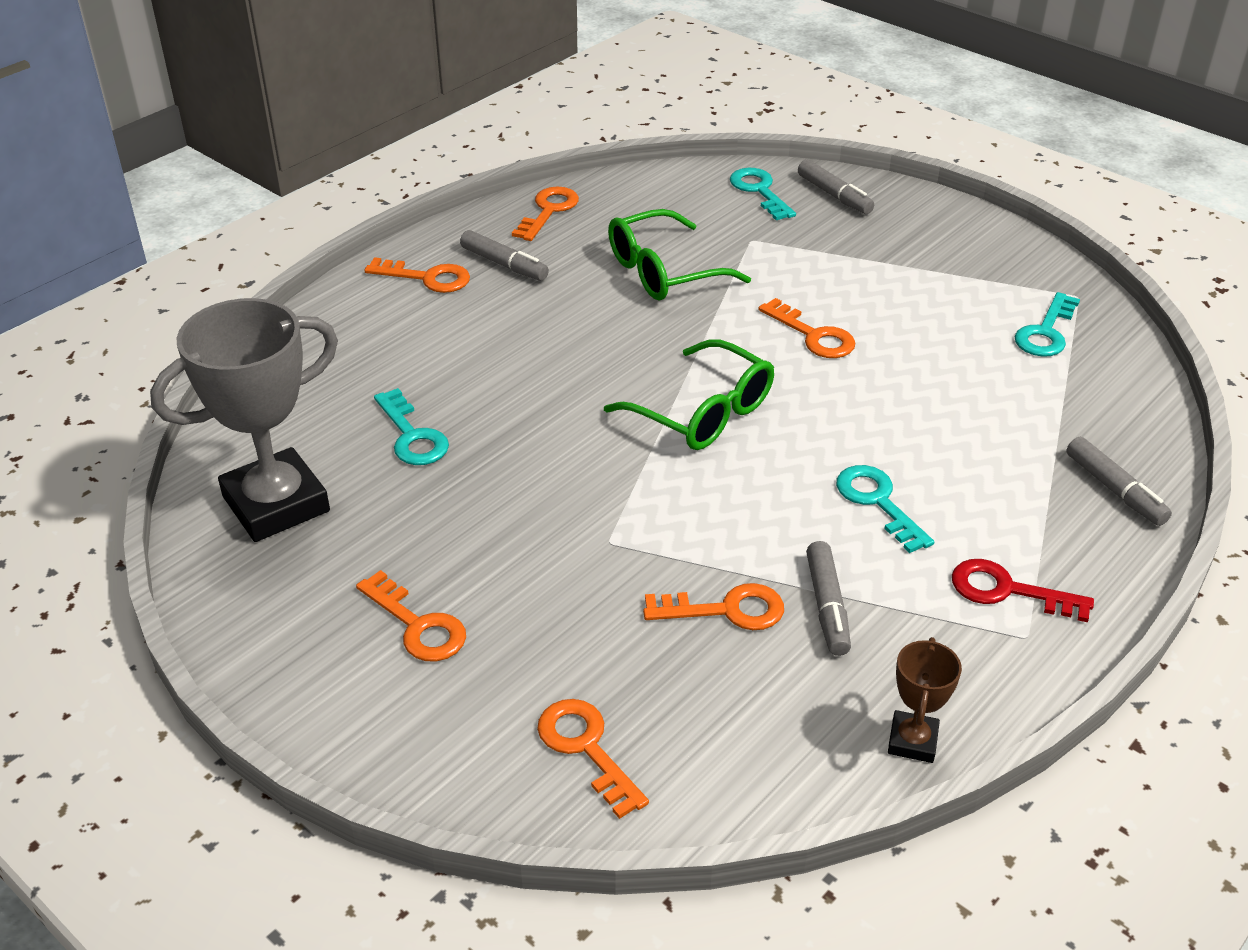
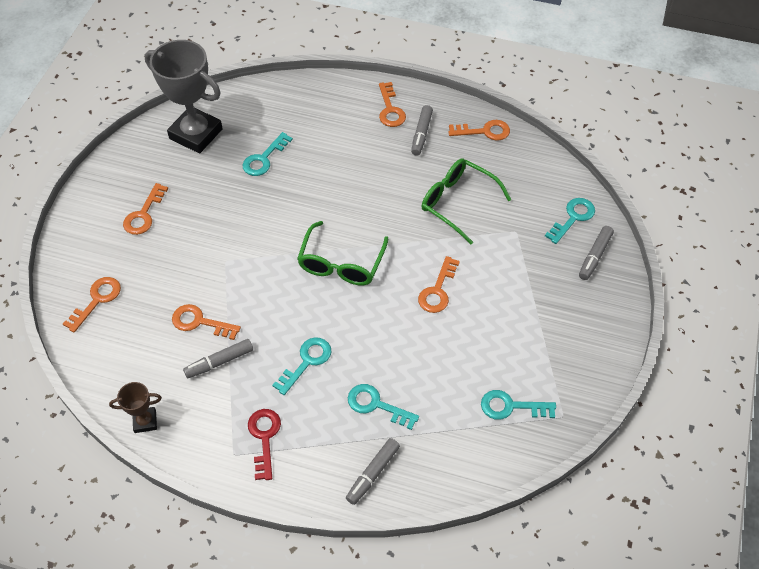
camera: 65 degrees right, 15 degrees up
(726, 610) = (200, 322): orange key -> orange key turned 135 degrees clockwise
(993, 452) = (376, 405): none -> turquoise key

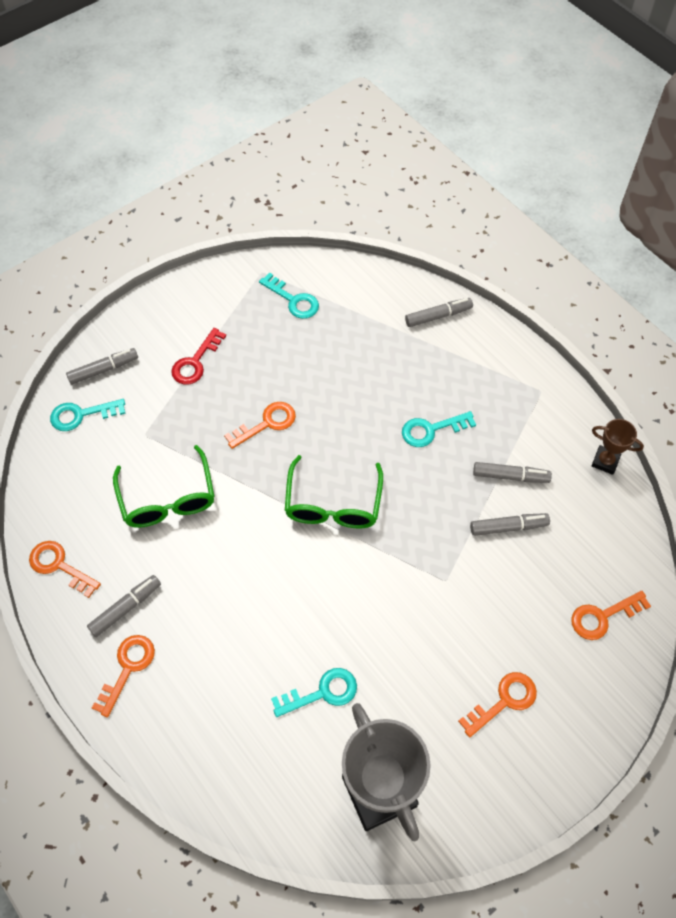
camera: 145 degrees left, 5 degrees up
(200, 322) = (508, 527): orange key -> grey marker
(264, 438) = (508, 389): red key -> red key (195, 362)
(341, 264) = (333, 504): green glasses -> green glasses turned 135 degrees clockwise
(376, 405) = (398, 361): turquoise key -> none

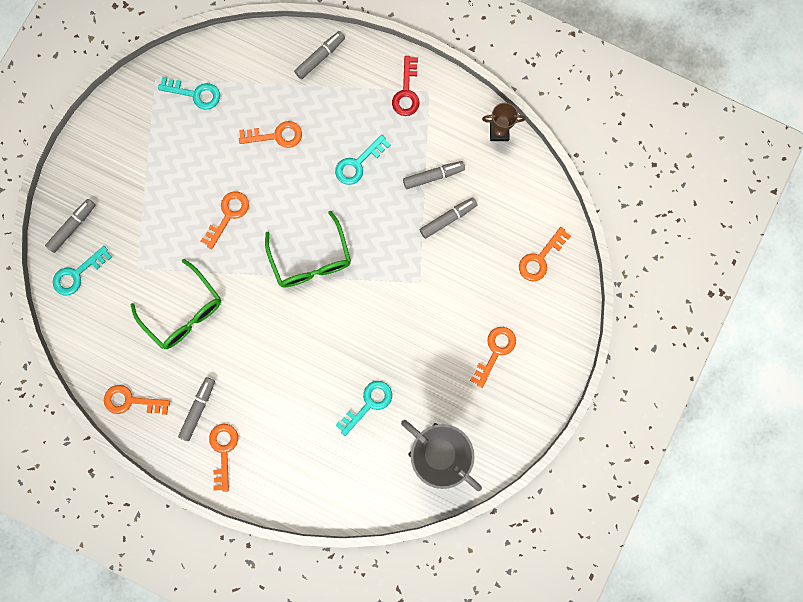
camera: 25 degrees left, 20 degrees up
(195, 362) = (144, 187): red key -> red key (406, 92)
(356, 369) = (276, 136): none -> orange key

